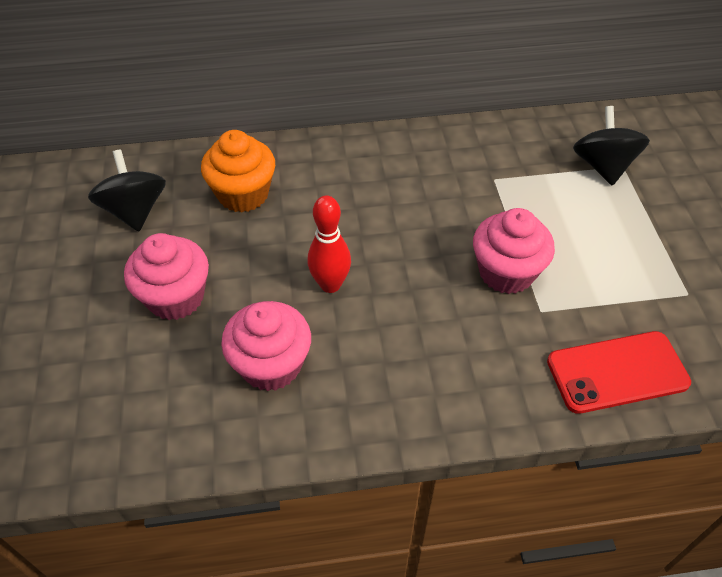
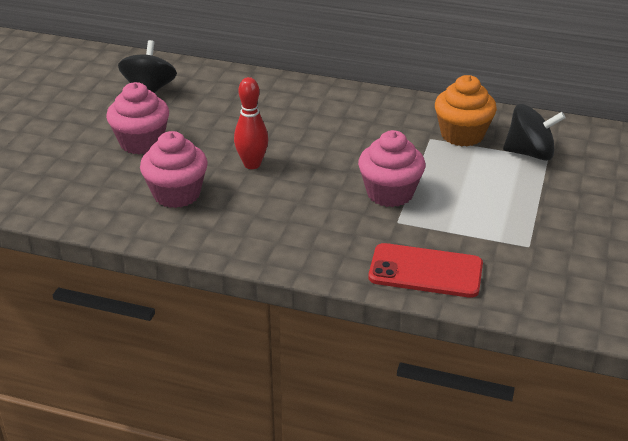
camera: 25 degrees right, 15 degrees down
(243, 194) = (231, 100): orange cupcake -> orange cupcake (462, 135)
(603, 166) = (530, 153): black spinning top -> black spinning top turned 75 degrees clockwise

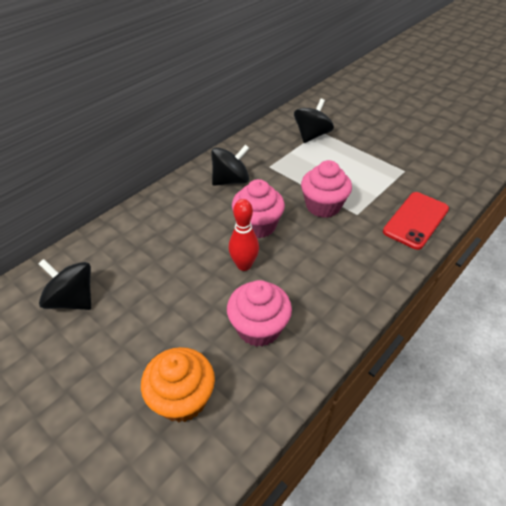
camera: 65 degrees left, 10 degrees up
(141, 142) = (159, 331): pink cupcake -> pink cupcake (258, 225)
(378, 120) = (230, 180): none -> black spinning top
(462, 135) = (274, 152): orange cupcake -> orange cupcake (182, 398)

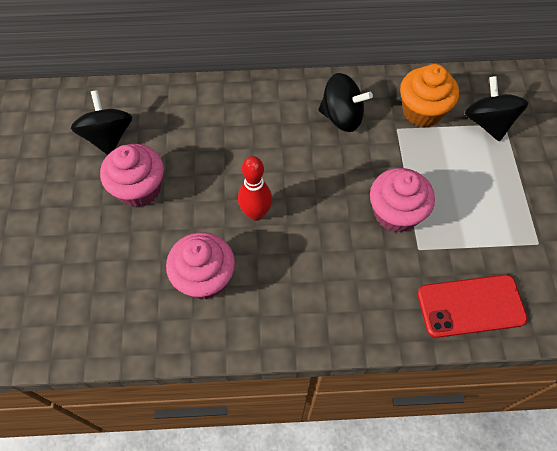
camera: 45 degrees right, 15 degrees up
(182, 398) = (97, 282): orange cupcake -> orange cupcake (422, 111)
(258, 225) = (311, 185): pink cupcake -> pink cupcake (139, 189)
(312, 135) = (488, 123): black spinning top -> black spinning top turned 90 degrees counterclockwise

